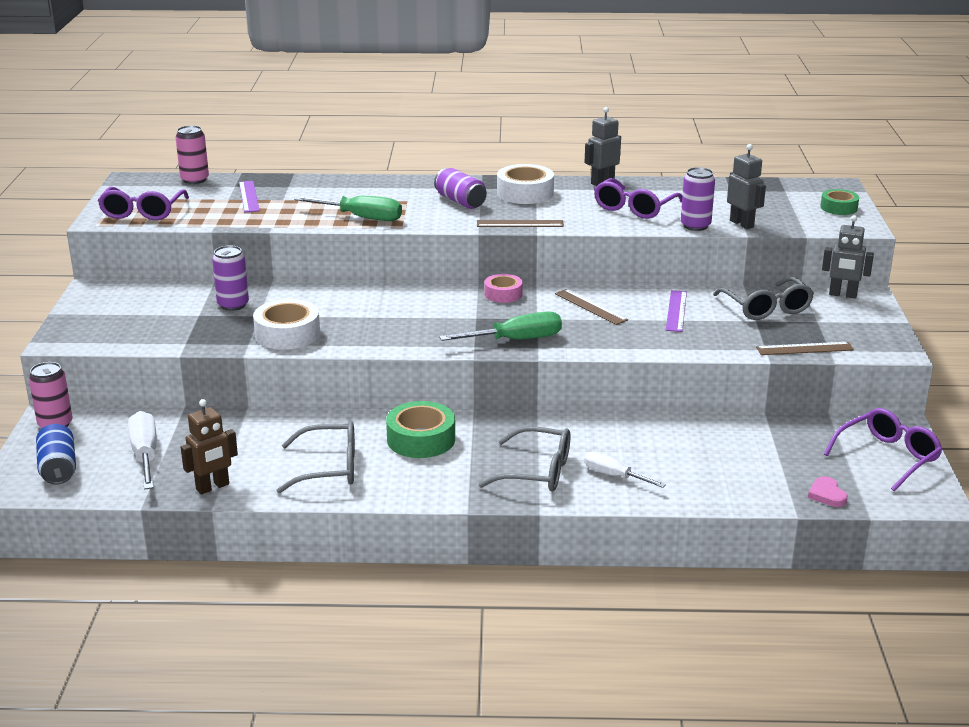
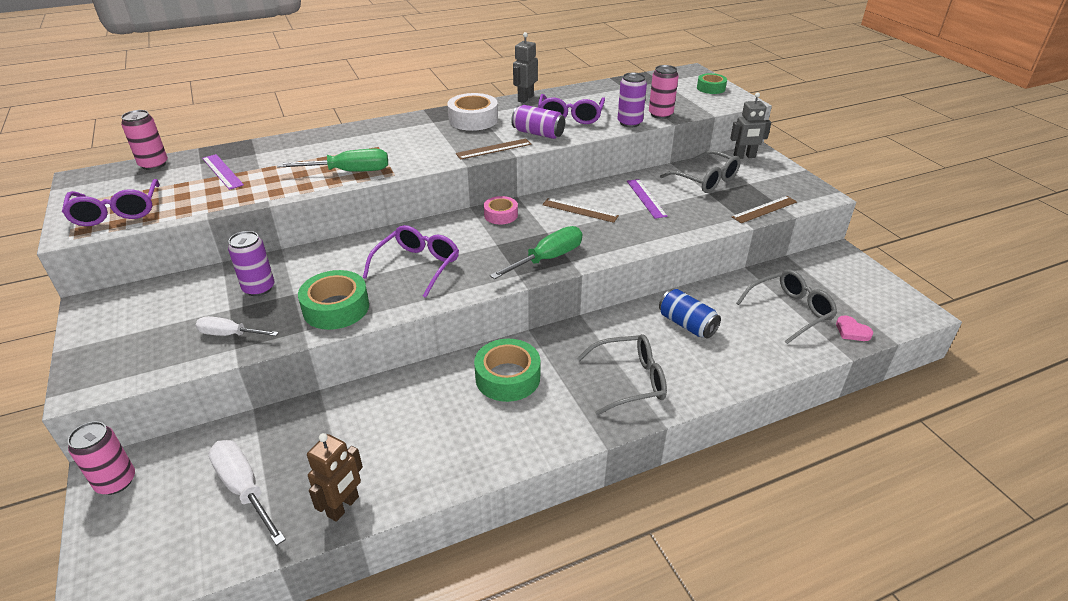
camera: 25 degrees left, 10 degrees up
(58, 468) = (150, 544): blue can -> blue can (687, 324)
(287, 334) = (336, 308): white tape -> green tape
(330, 468) = (447, 440): grey glasses -> grey glasses (790, 311)
(460, 201) = (426, 138): purple can -> purple can (538, 133)
(614, 476) = (692, 364): white screwdriver -> white screwdriver (230, 334)
(742, 224) = (660, 114): grey robot -> pink can
(888, 457) = (857, 283): purple glasses -> purple glasses (417, 266)

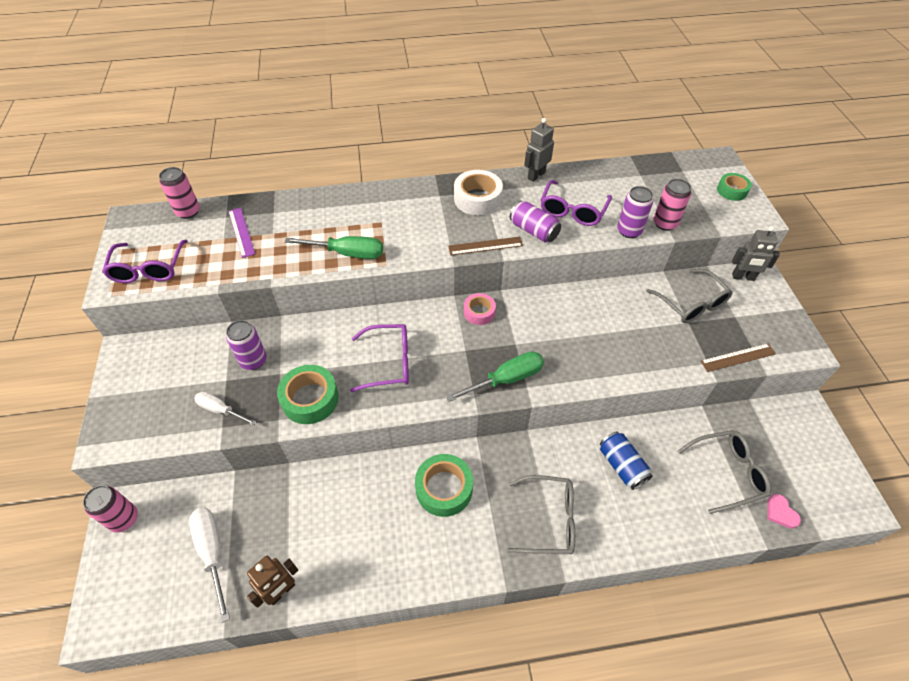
camera: 15 degrees right, 15 degrees up
(417, 266) = (389, 362): purple glasses -> purple glasses turned 45 degrees clockwise
(580, 210) = (554, 321): brown ruler -> none
(646, 198) = (623, 317): purple ruler -> none

